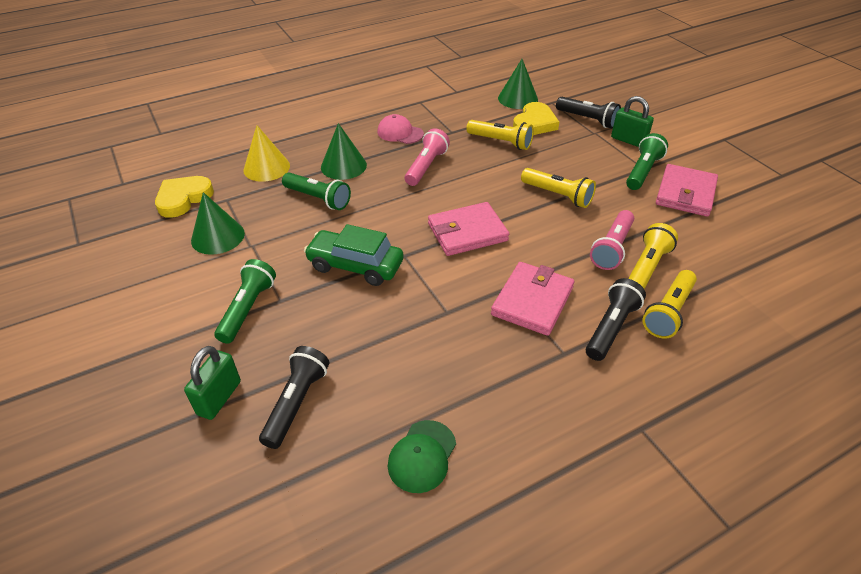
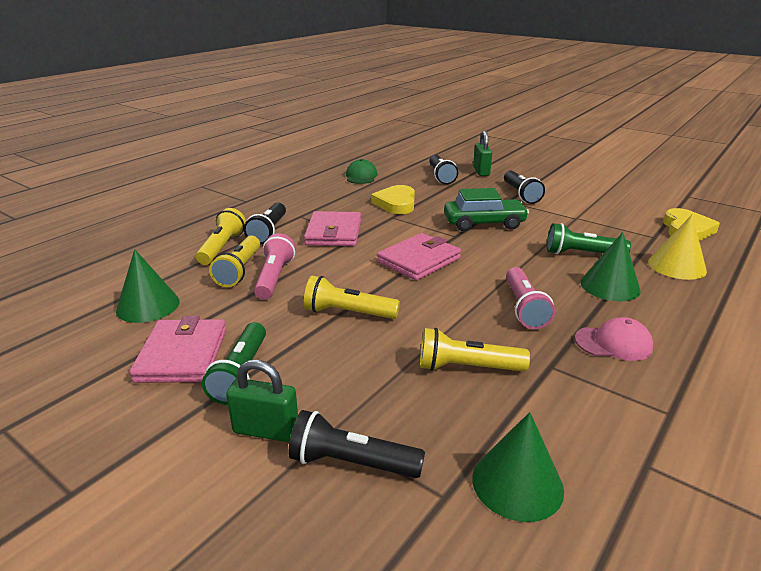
camera: 155 degrees right, 15 degrees down
(218, 236) = (608, 216): green cone -> green cone (148, 305)
(248, 309) = (521, 194): green flashlight -> black flashlight
(534, 123) = (442, 422): yellow heart -> yellow heart (396, 203)

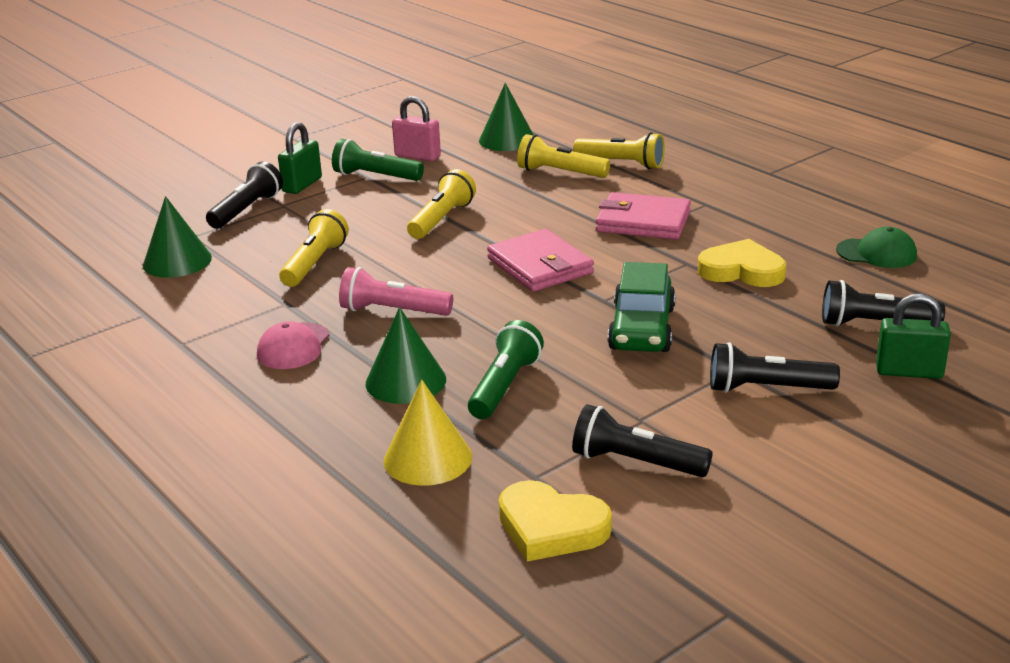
camera: 105 degrees right, 0 degrees up
(182, 355) = (417, 156): pink wallet -> pink padlock
(268, 232) = (659, 186): black flashlight -> black flashlight (635, 462)
(274, 278) = (535, 188): pink flashlight -> none

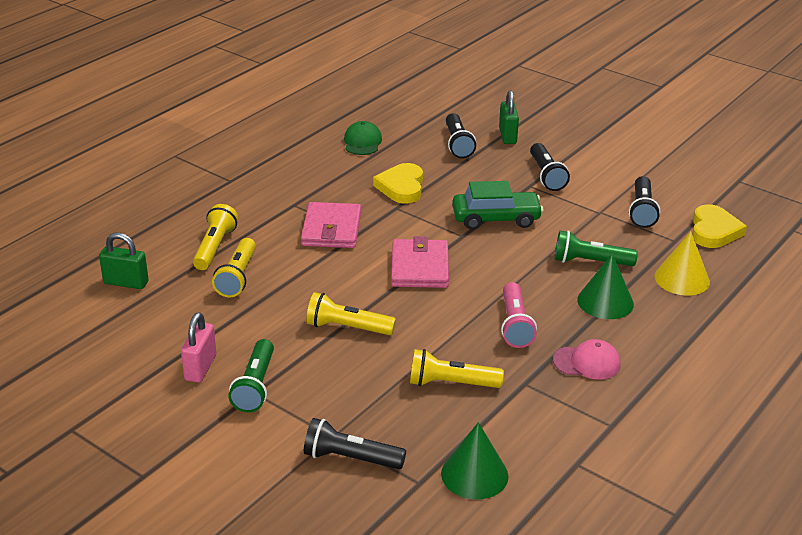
camera: 105 degrees left, 5 degrees up
(302, 185) = (282, 433): green padlock -> green padlock (126, 283)
(507, 140) = (156, 317): green cone -> none
(539, 266) = (420, 267): pink wallet -> pink wallet turned 45 degrees counterclockwise

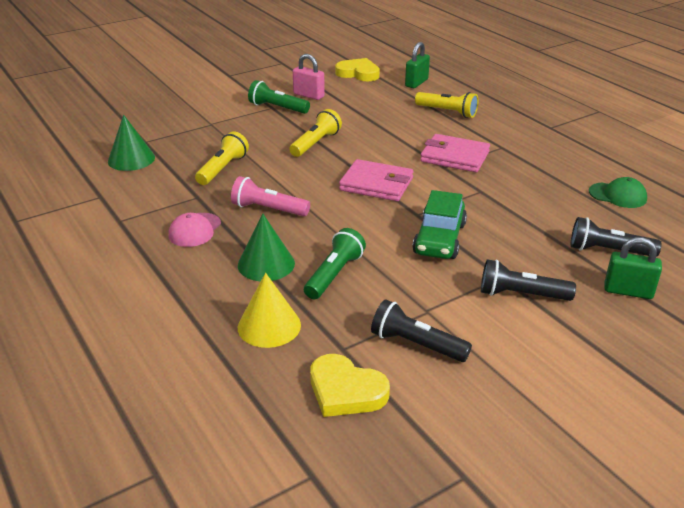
camera: 110 degrees right, 0 degrees up
(237, 277) = (403, 115): yellow flashlight -> none
(350, 458) = (186, 125): black flashlight -> none
(401, 187) = (518, 200): yellow heart -> yellow heart (358, 73)

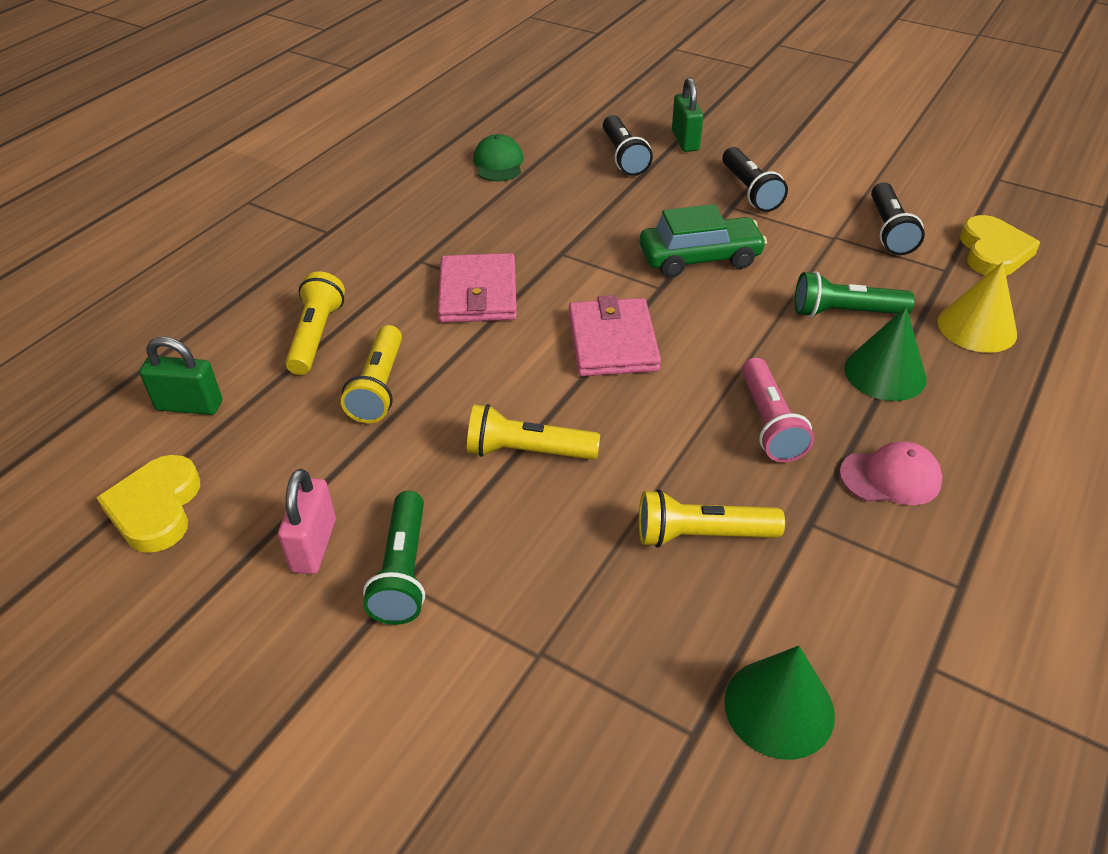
camera: 115 degrees left, 10 degrees up
(394, 120) = (379, 387): none -> yellow flashlight

